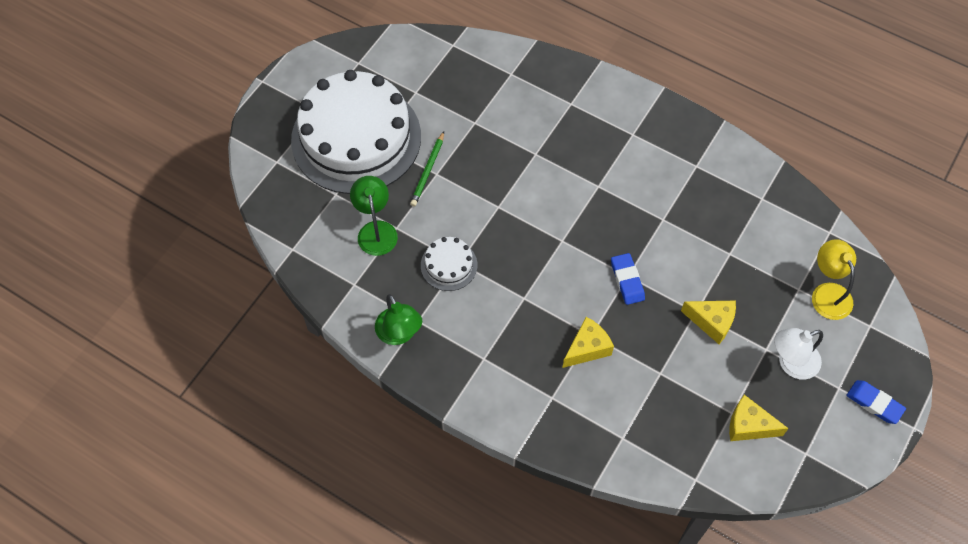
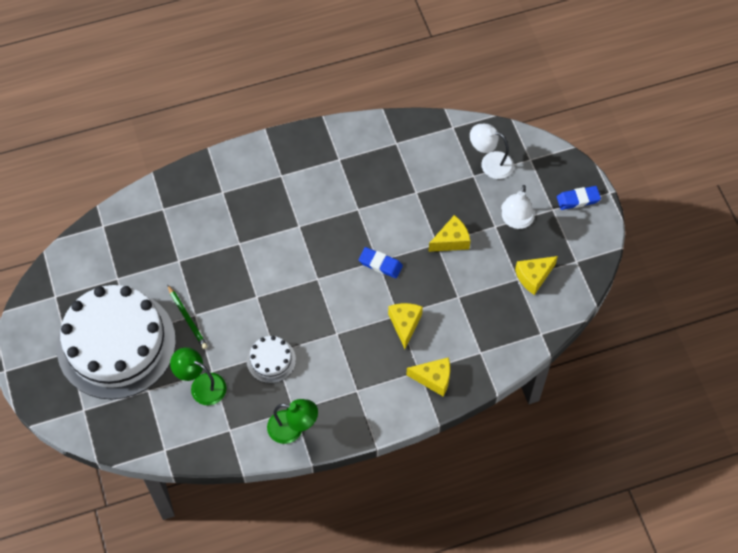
camera: 50 degrees left, 0 degrees up
(556, 416) = (433, 379): none -> yellow cheese
(828, 293) = (490, 163): yellow lamp -> white lamp

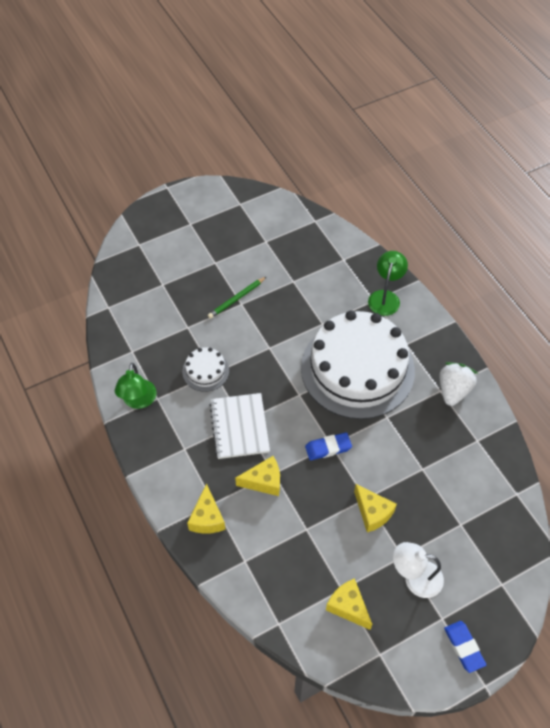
camera: 80 degrees right, 5 degrees down
(116, 344) = (203, 253): white cake -> white cake (357, 369)
(201, 385) = (172, 322): green lamp -> green lamp (385, 297)
(341, 149) = (453, 391): none -> white strawberry
(342, 337) = (239, 427): none -> white notebook
(380, 264) = (328, 448): blue eraser -> blue eraser turned 60 degrees clockwise
(490, 163) = (483, 540): white lamp -> none

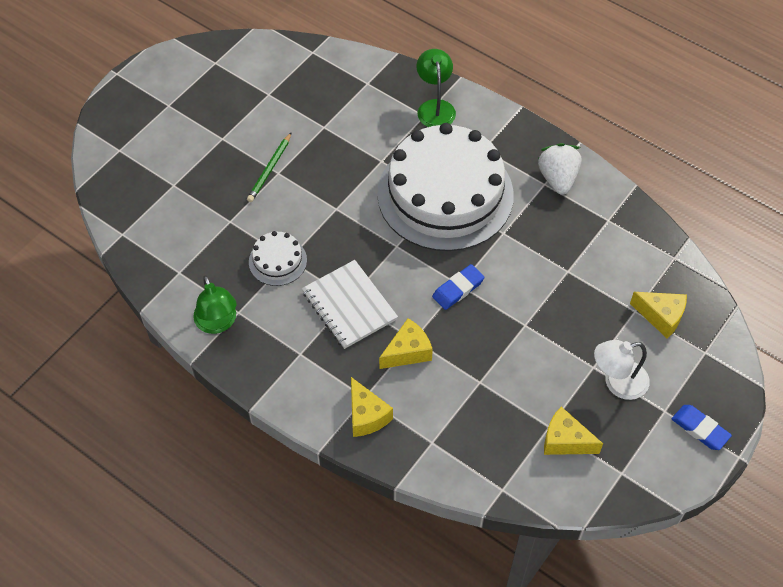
camera: 25 degrees left, 0 degrees up
(372, 512) = (540, 336): yellow cheese -> yellow cheese (661, 316)

